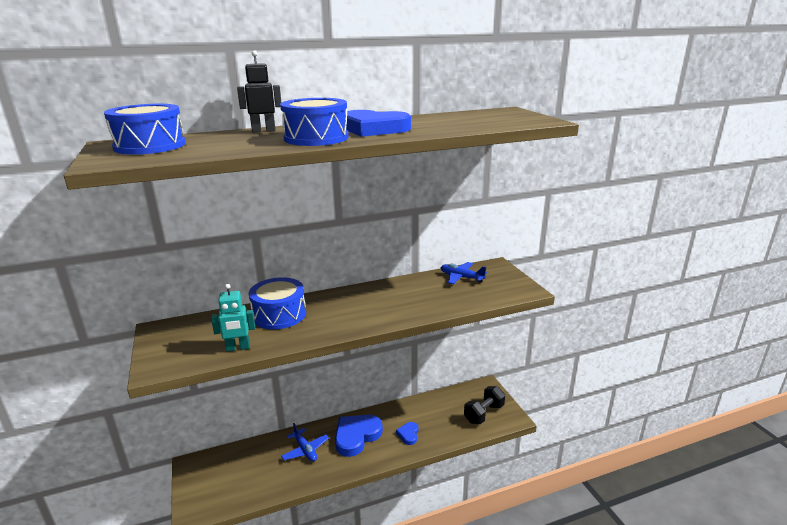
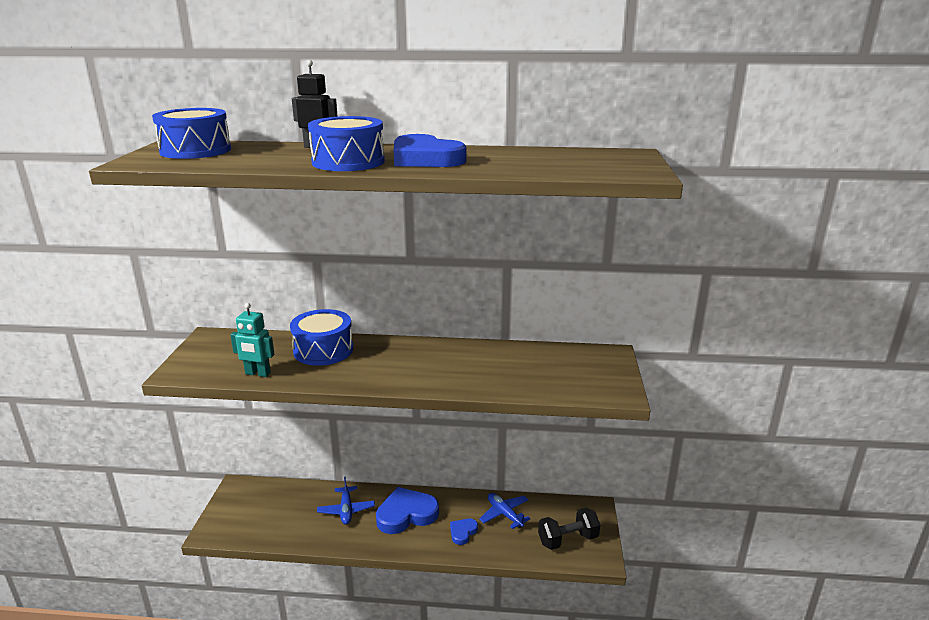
camera: 25 degrees right, 0 degrees up
(461, 277) = (553, 358): blue plane -> blue plane (504, 514)

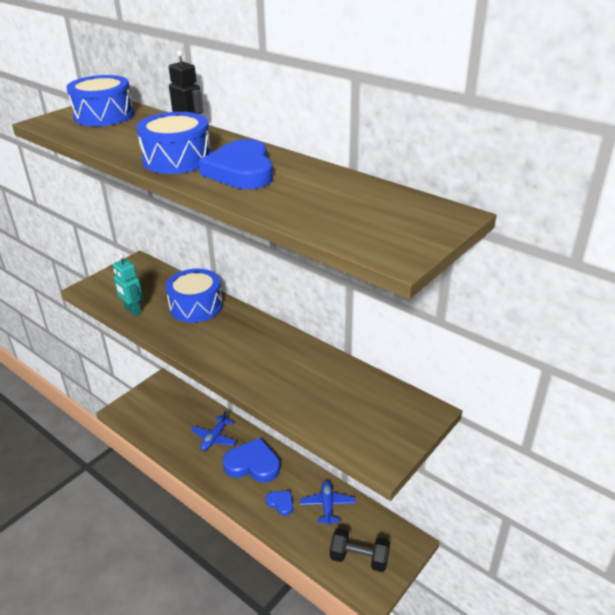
camera: 35 degrees right, 10 degrees up
(463, 532) = (281, 503): blue heart -> blue heart turned 60 degrees clockwise

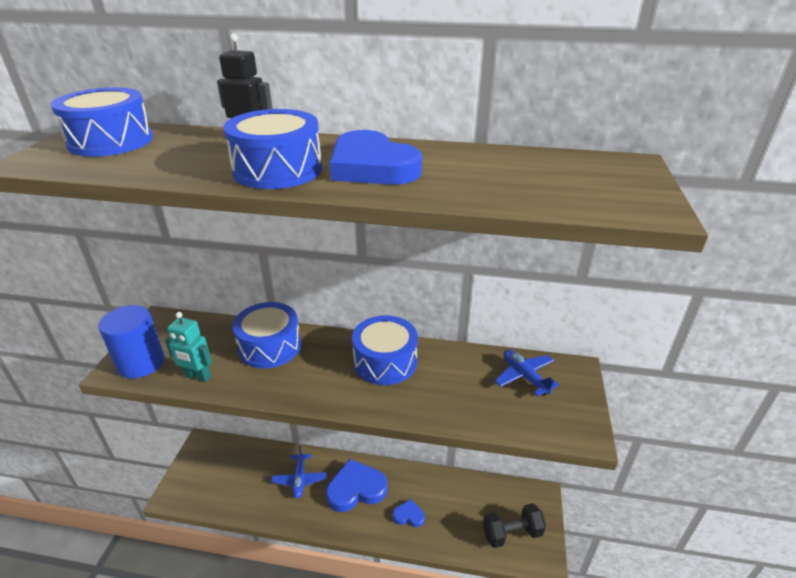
camera: 30 degrees left, 0 degrees up
(105, 289) = (141, 363): none -> blue cylinder
(270, 347) = (385, 361): none -> blue drum
(327, 505) = (451, 496): blue plane -> blue plane (524, 376)

